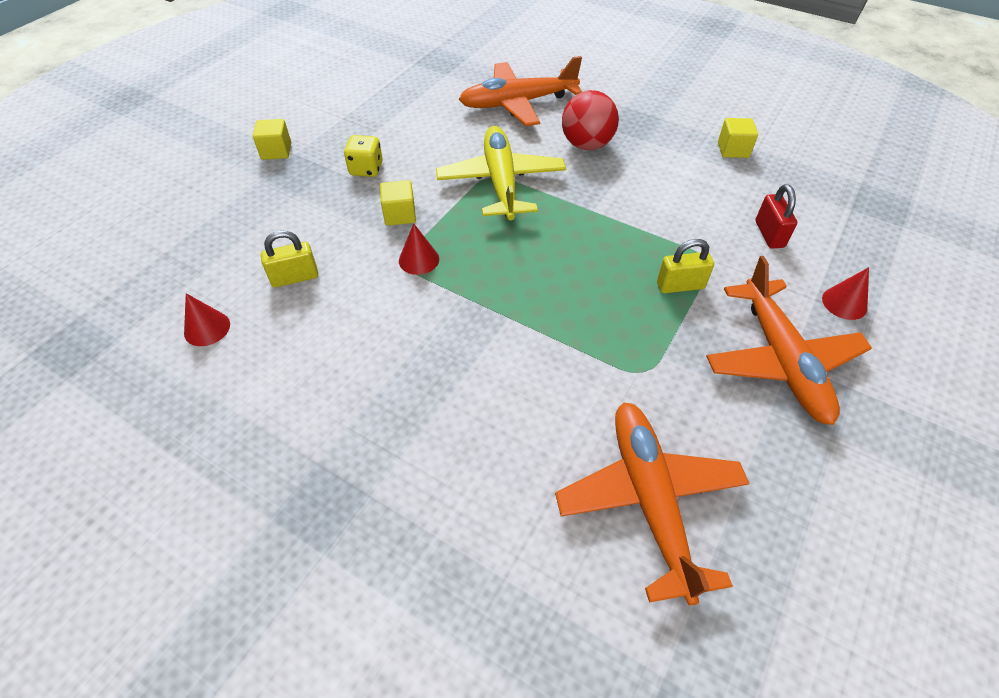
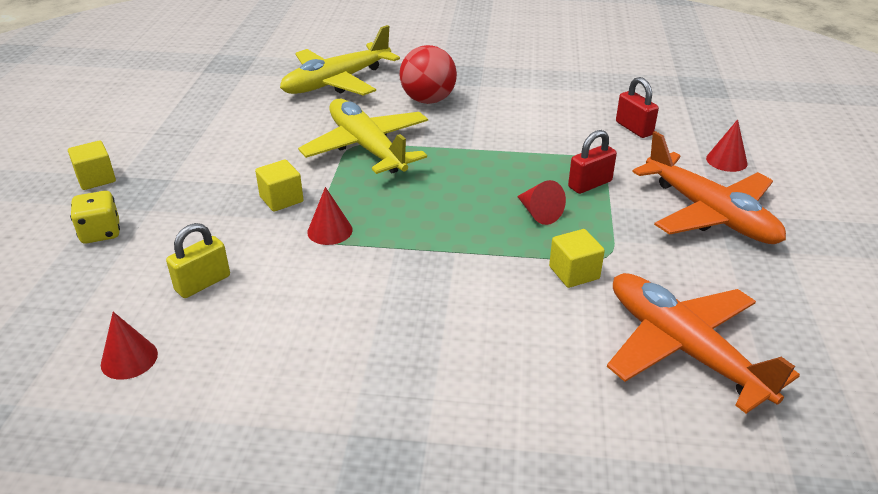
camera: 25 degrees left, 15 degrees down
(366, 169) = (215, 170): yellow dice -> yellow dice (101, 233)
(517, 103) = (336, 82): orange plane -> yellow plane
(609, 302) = (538, 213): none -> red cone
(680, 285) = (590, 184): yellow padlock -> red padlock
(733, 150) = (559, 76): yellow cube -> yellow cube (574, 273)

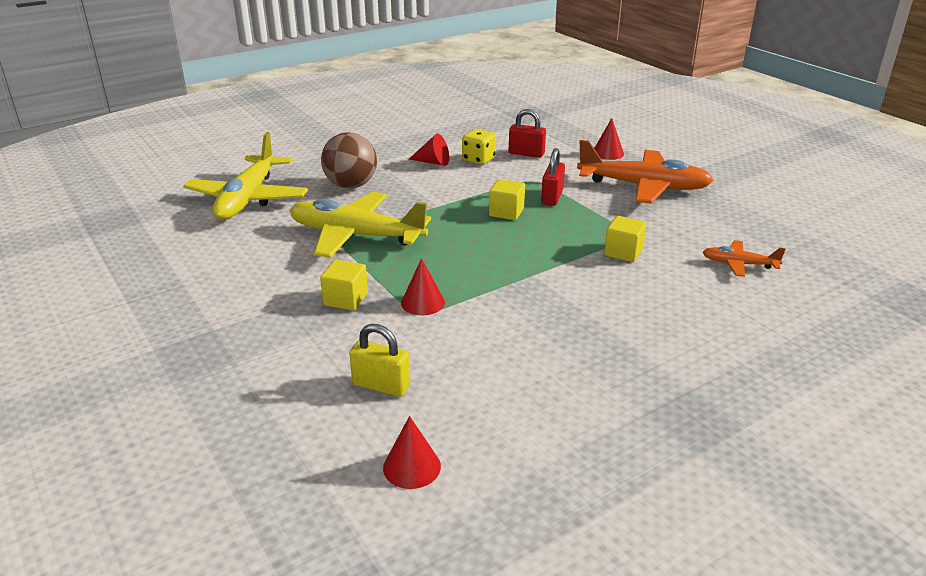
camera: 40 degrees left, 5 degrees down
(96, 179) = (129, 362): yellow cube -> yellow cube (506, 212)
(101, 233) = (216, 399): yellow dice -> yellow dice (478, 159)
(203, 283) = (381, 385): yellow padlock -> yellow padlock turned 75 degrees counterclockwise
(428, 100) = (351, 185): red ball -> brown ball
(538, 213) = (548, 227): red cone -> red cone (433, 162)
(683, 348) = (739, 264): orange plane -> orange plane, size x0.48

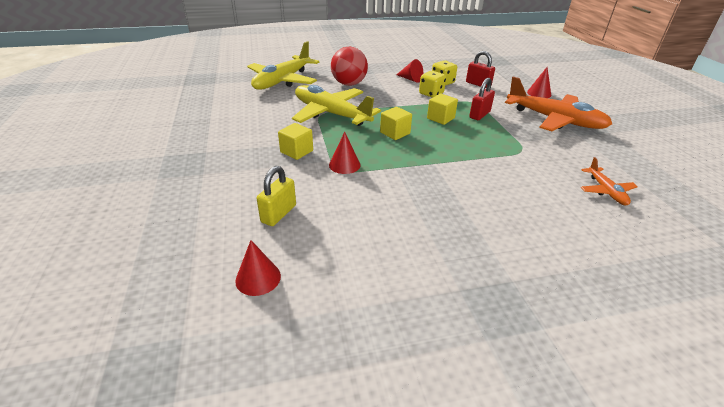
camera: 20 degrees right, 5 degrees up
(351, 185) = (349, 84): brown ball -> red ball
(381, 385) = (278, 214): yellow padlock -> yellow padlock turned 75 degrees clockwise
(473, 179) = (431, 94): none -> yellow dice
(623, 252) = (512, 162): yellow cube -> yellow cube (395, 133)
(739, 264) = (606, 191): orange plane -> orange plane turned 135 degrees counterclockwise

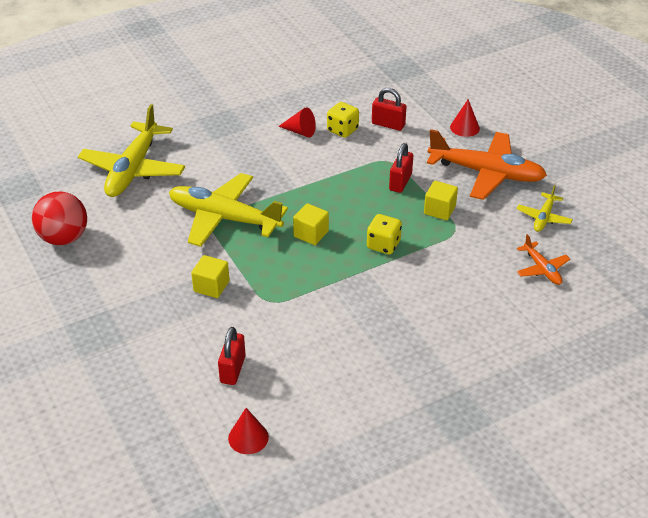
camera: 15 degrees left, 5 degrees up
(278, 214) = (233, 369): yellow padlock -> red padlock
(344, 165) = (272, 293): red cone -> none
(349, 84) = (223, 158): red ball -> red ball (64, 238)
(431, 94) = (334, 156): yellow dice -> yellow dice (383, 245)
(440, 118) = (356, 198): yellow cube -> yellow cube (439, 210)
(607, 155) = (543, 218): none -> yellow plane

